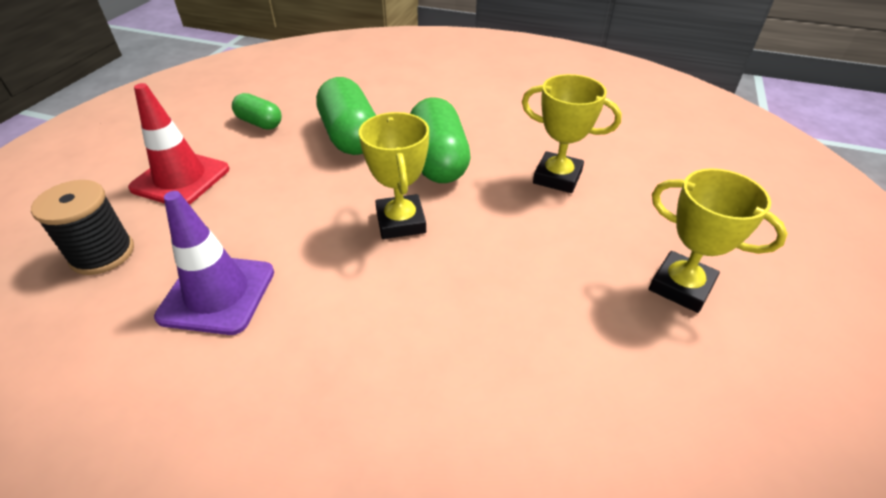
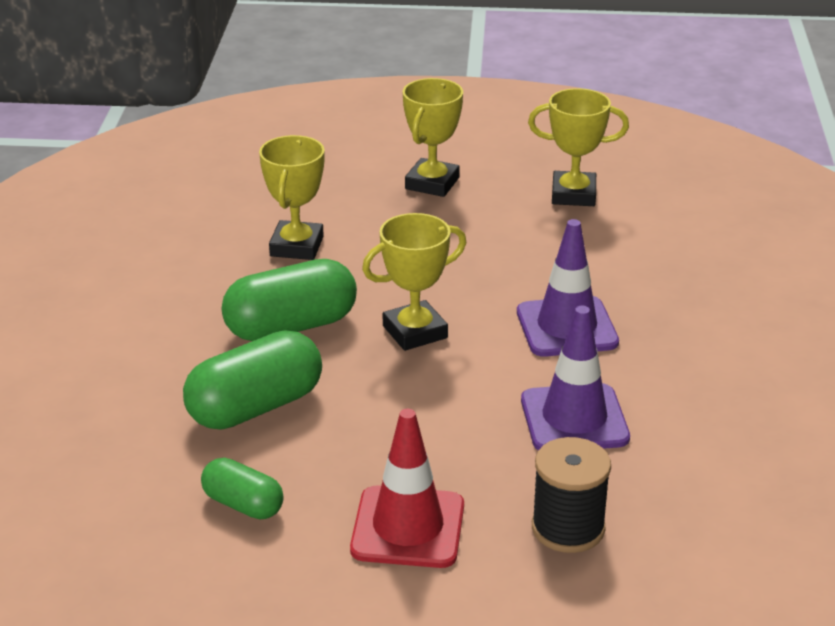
camera: 105 degrees left, 10 degrees down
(259, 123) = (243, 504): green capsule -> green capsule turned 75 degrees counterclockwise
(357, 330) = (566, 327): none -> purple traffic cone
(657, 429) = (573, 195): none -> yellow trophy

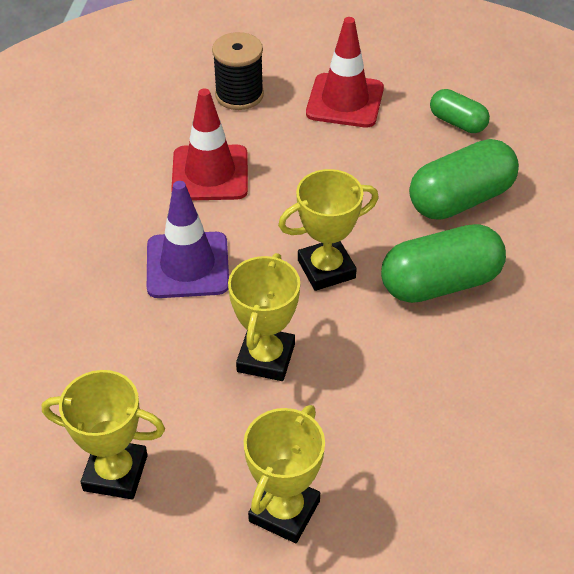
camera: 175 degrees left, 15 degrees up
(296, 246) = (445, 398): yellow trophy -> yellow trophy (266, 358)
(574, 419) = (210, 173): purple traffic cone -> red traffic cone

